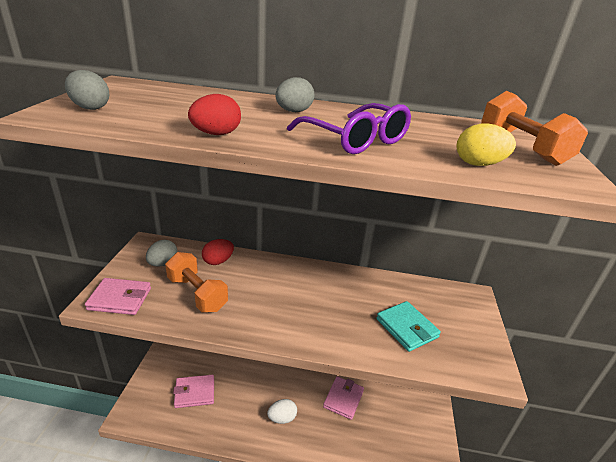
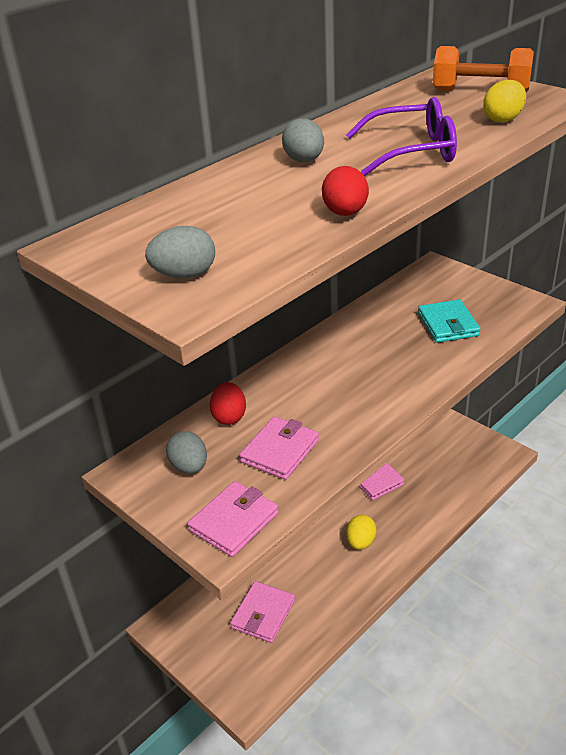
camera: 50 degrees left, 5 degrees up
(197, 294) = (280, 451): orange dumbbell -> pink wallet
(282, 418) = (361, 542): white egg -> yellow egg
(406, 328) = (448, 325): turquoise wallet -> turquoise wallet turned 75 degrees clockwise

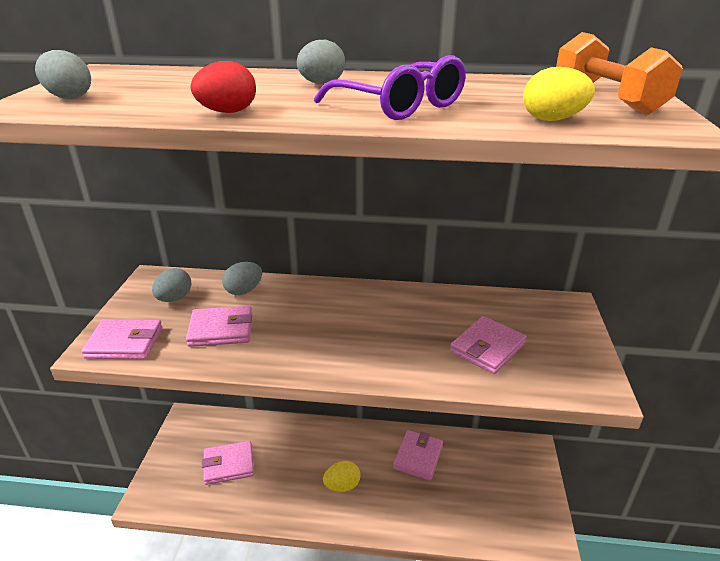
camera: 50 degrees right, 5 degrees down
(229, 417) = (244, 291): red egg -> grey egg
(448, 325) = (487, 348): turquoise wallet -> pink wallet

